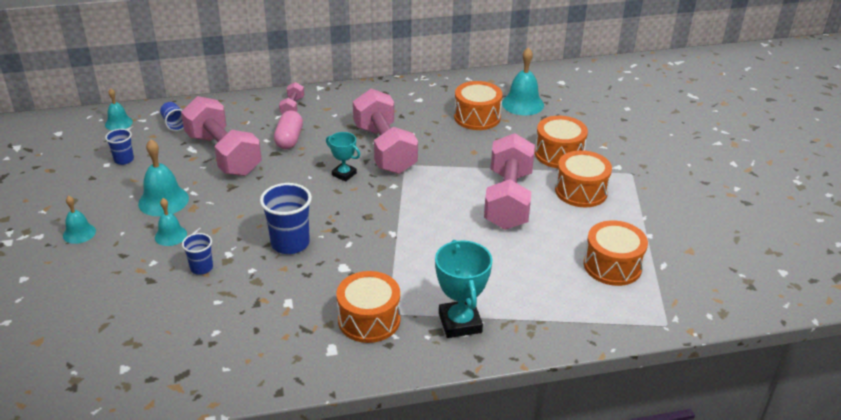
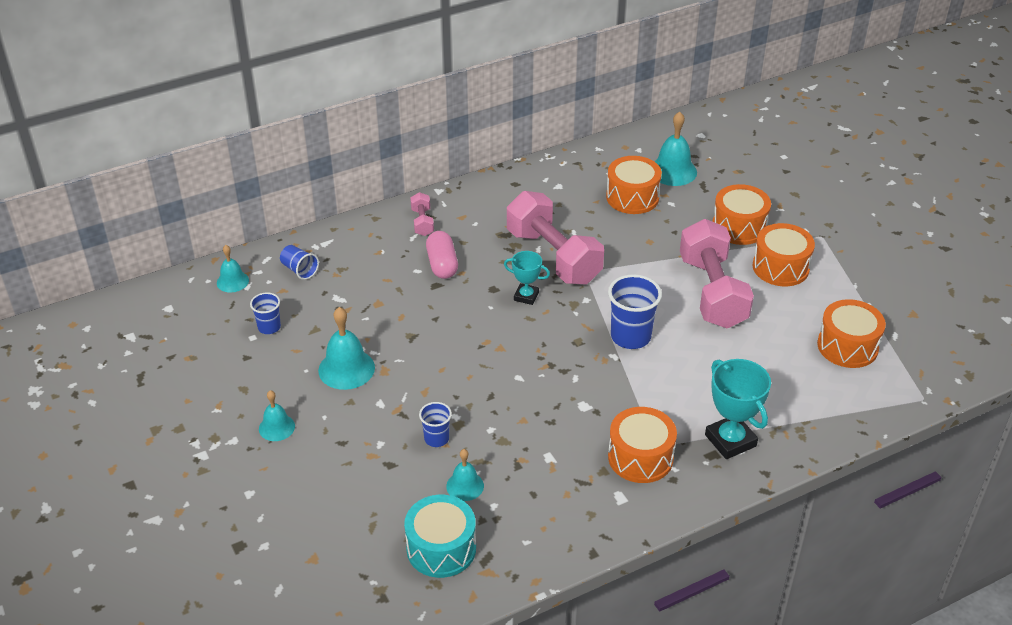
camera: 15 degrees left, 5 degrees up
(148, 357) = (441, 548): none -> turquoise drum
(170, 235) = (380, 408): turquoise bell -> turquoise bell (465, 486)
(223, 154) = (379, 298): pink dumbbell -> none
(290, 243) = (514, 390): blue cup -> blue cup (630, 337)

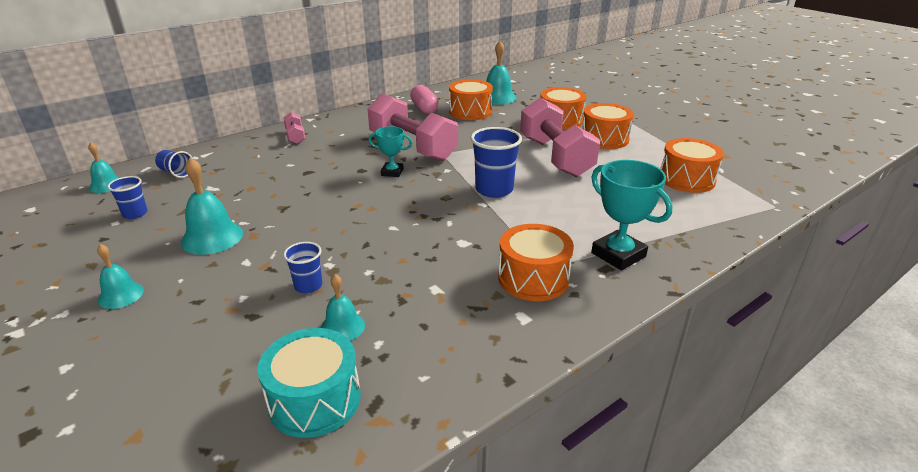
camera: 10 degrees left, 10 degrees down
(442, 264) = (313, 159): pink capsule -> pink capsule (424, 109)

